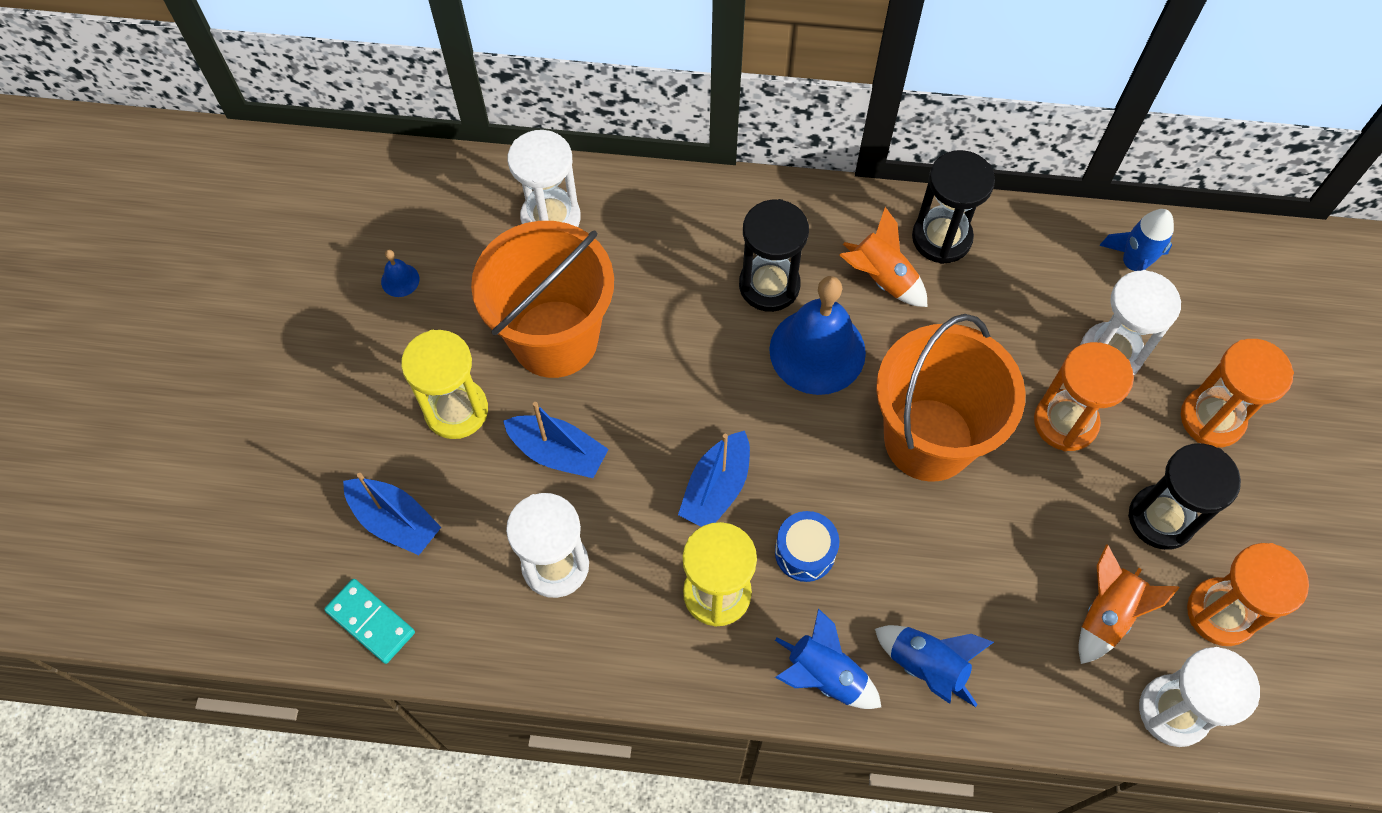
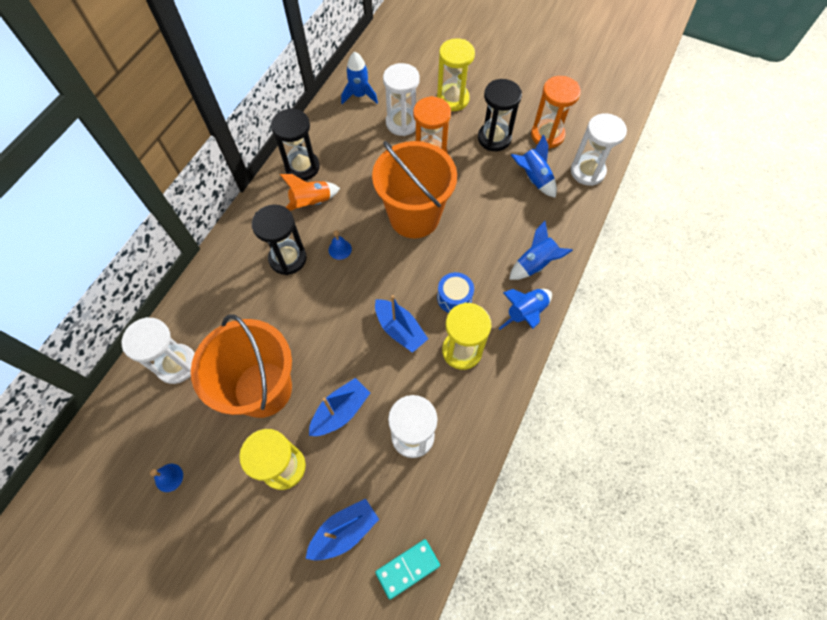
camera: 70 degrees left, 0 degrees up
(817, 351) = (340, 249): blue bell -> blue bell, size x0.41
(1107, 614) = (533, 178): orange rocket -> blue rocket
(1212, 418) = (453, 99): orange hourglass -> yellow hourglass

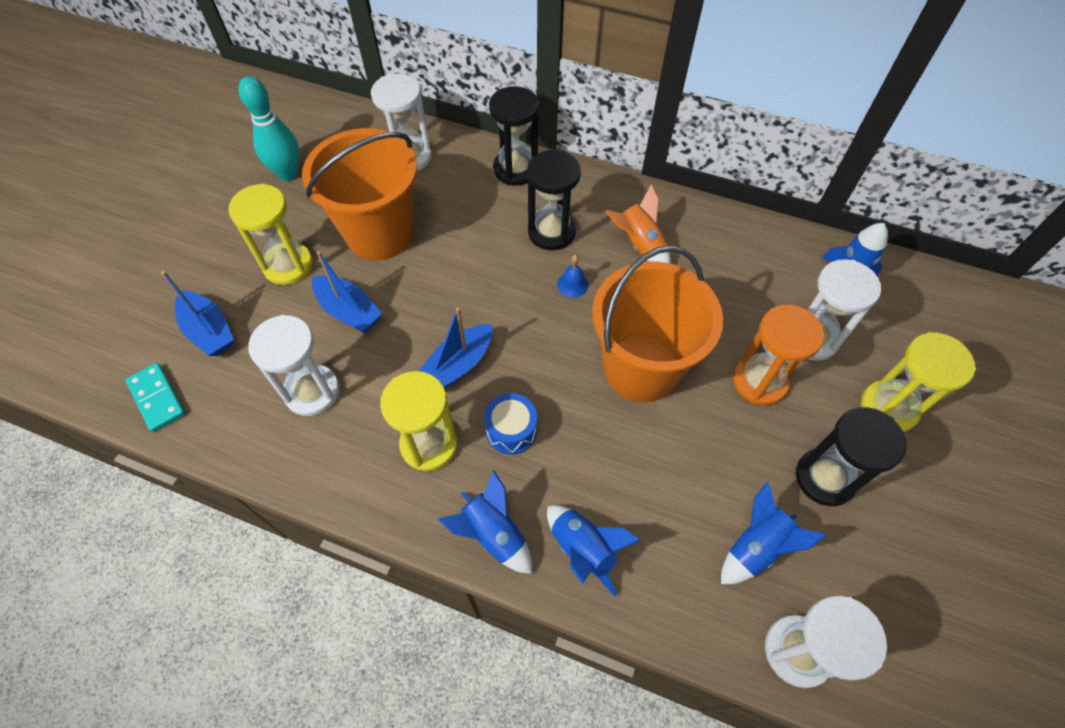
camera: 85 degrees right, 5 degrees down
(169, 477) = (288, 174): blue bell -> turquoise bowling pin
(302, 167) = (695, 227): black hourglass -> black hourglass (515, 169)
(547, 135) = (862, 573): orange hourglass -> none

